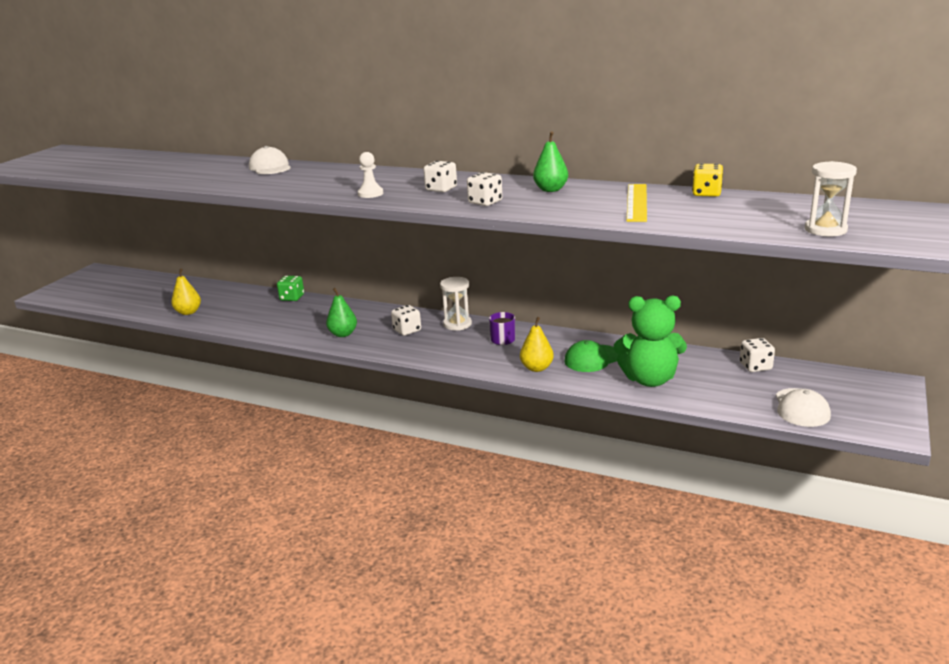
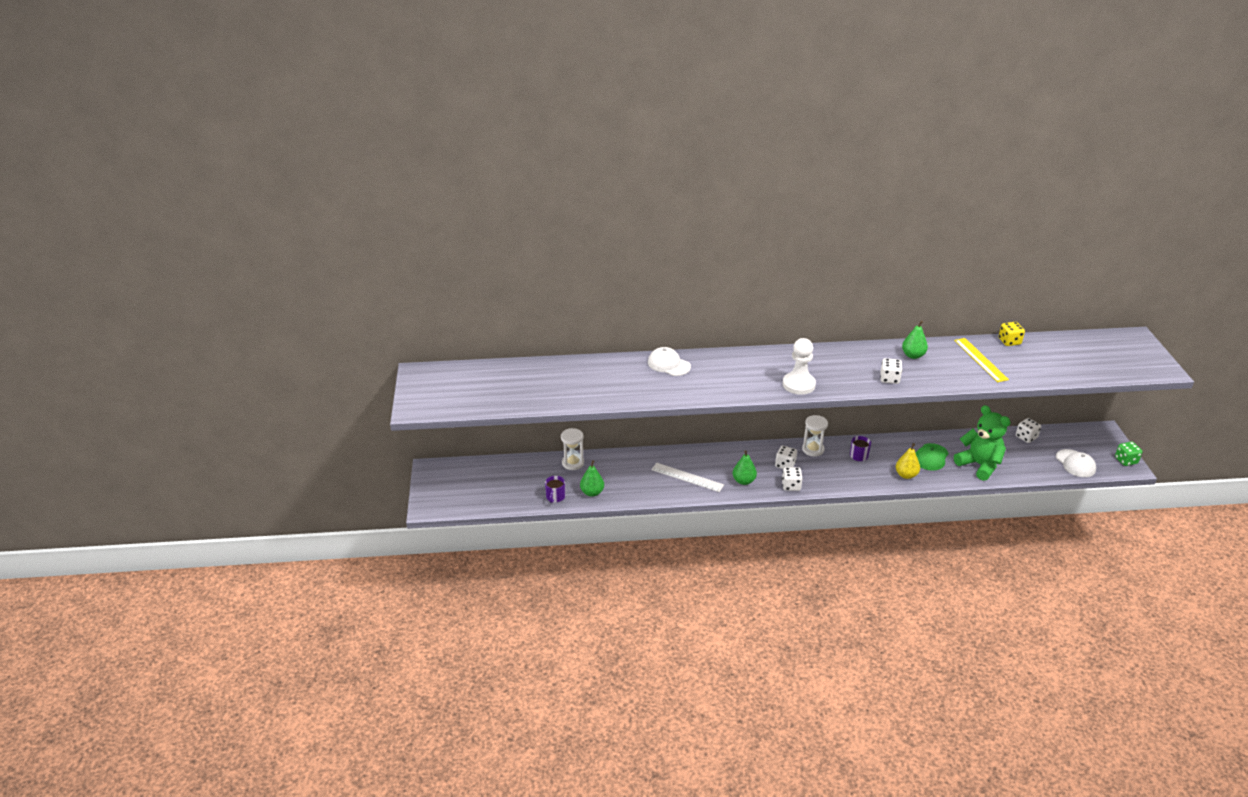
camera: 30 degrees left, 10 degrees up
(153, 309) = (555, 497): none -> purple mug
(188, 312) = (592, 492): yellow pear -> green pear
(292, 298) = (657, 455): green dice -> green dice (1126, 460)
(292, 319) = (687, 477): none -> white ruler
(370, 194) = (798, 384): white pawn -> white pawn, size x1.70
(441, 189) = (840, 369): white dice -> white dice (791, 486)
(649, 379) = (979, 465): green teddy bear -> green teddy bear turned 105 degrees counterclockwise
(825, 230) = (1106, 367): white hourglass -> white hourglass (573, 463)

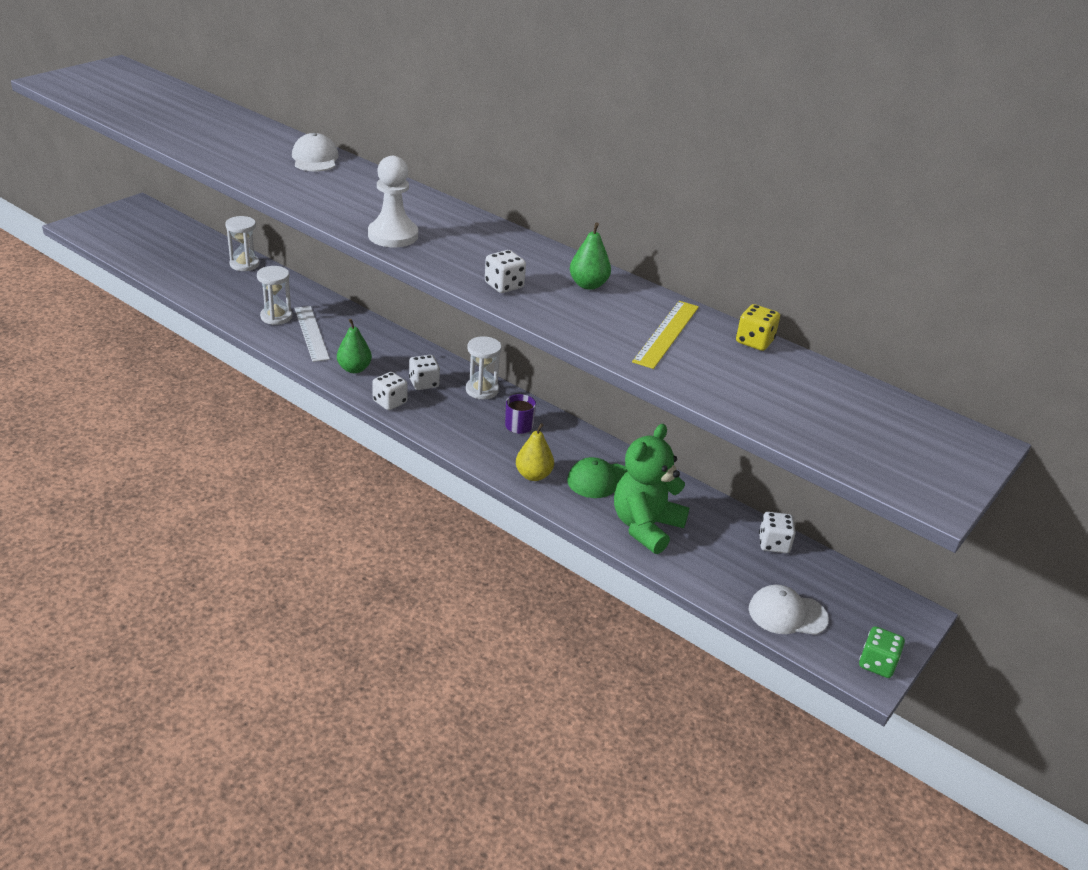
camera: 40 degrees right, 0 degrees up
(555, 497) = (175, 277): purple mug -> none
(592, 492) = (209, 292): green pear -> none
(653, 481) = (276, 317): none -> white hourglass
(979, 465) = (645, 527): green teddy bear -> green teddy bear turned 150 degrees counterclockwise
(1075, 463) = (787, 614): white cap -> white cap turned 75 degrees clockwise

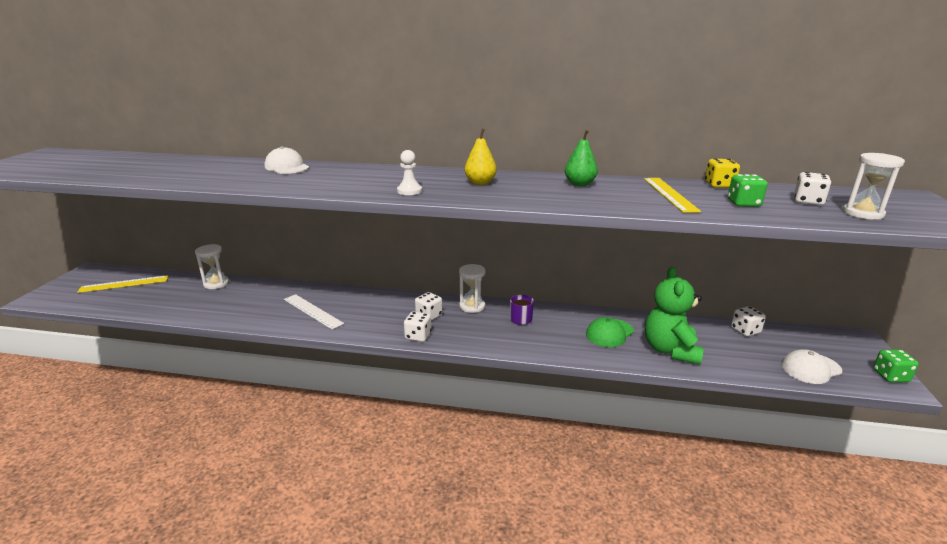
camera: 25 degrees left, 10 degrees down
(160, 234) = (124, 284): none -> yellow ruler
(276, 317) = (274, 309): white hourglass -> white hourglass (863, 213)
(354, 369) = (369, 323): green pear -> none
(393, 235) = (409, 191): white pawn -> white pawn, size x0.59
(504, 285) = (531, 197): white dice -> white dice (808, 201)
(533, 475) = (567, 346): yellow pear -> yellow pear (480, 183)
(728, 375) = (743, 203): none -> green dice

